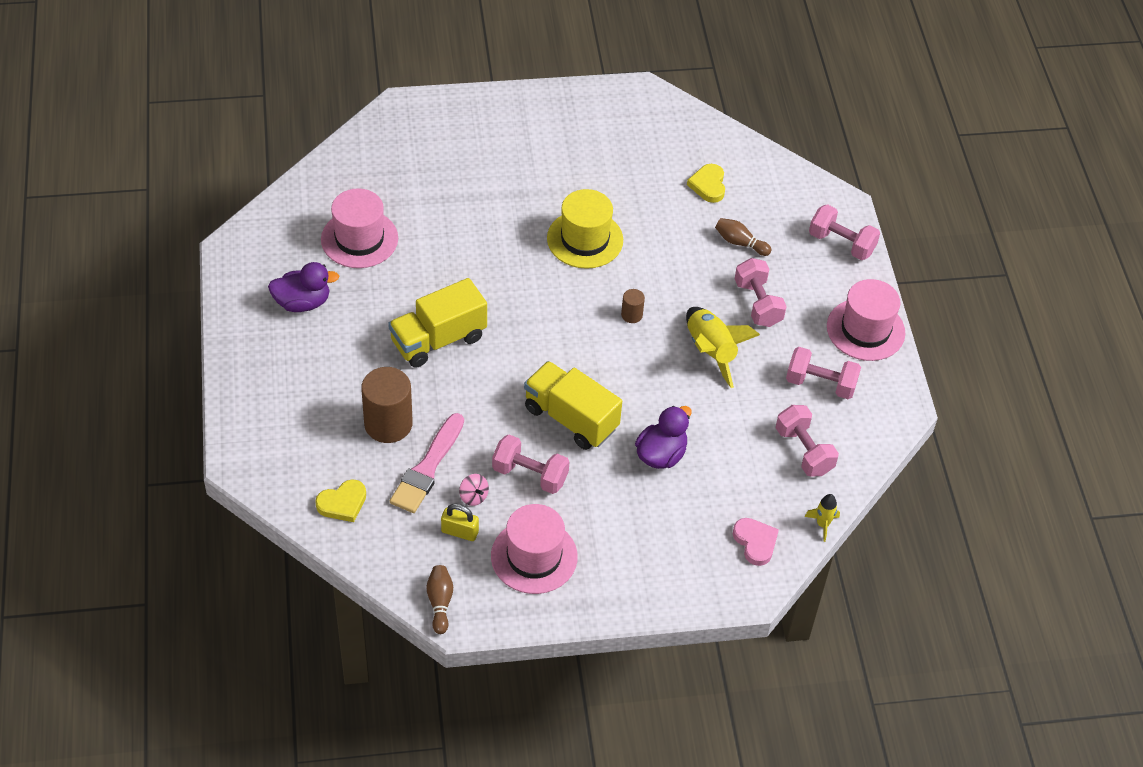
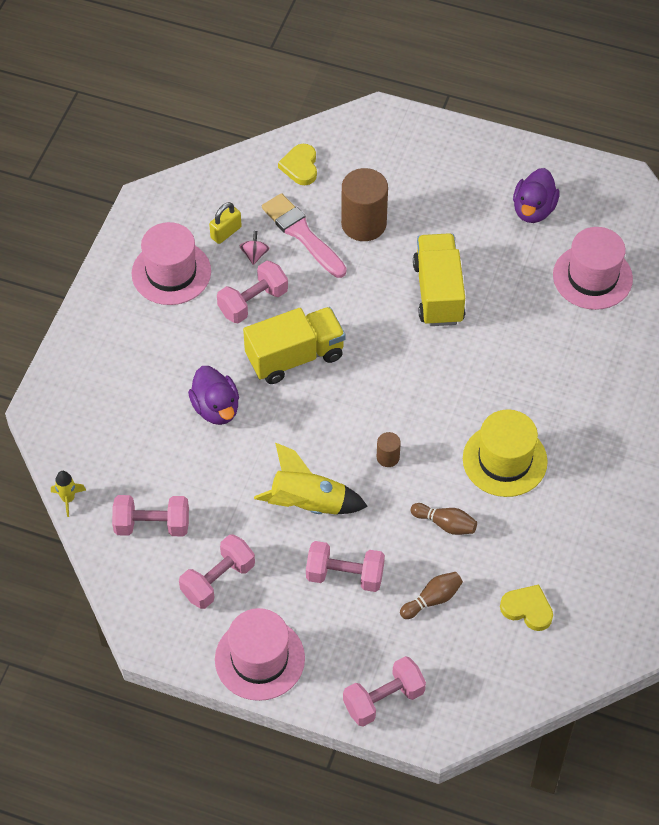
camera: 120 degrees right, 5 degrees up
(440, 602) = (168, 195): brown bowling pin -> brown bowling pin (445, 524)
(473, 496) = (254, 254): pink spinning top -> pink spinning top turned 105 degrees clockwise
(755, 542) = (84, 437): pink heart -> none

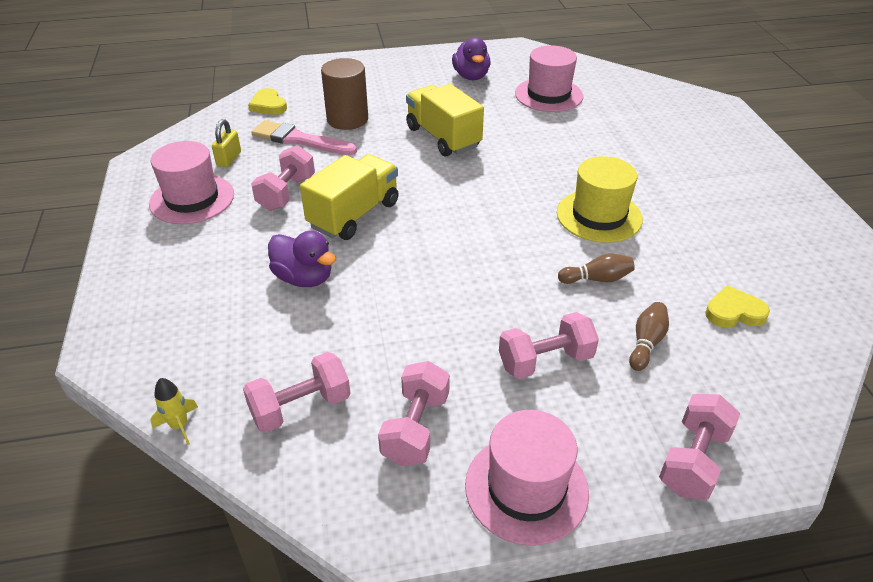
camera: 30 degrees left, 15 degrees down
(254, 254) = (266, 164): pink spinning top -> none
(308, 504) = (457, 316): yellow rocket -> none
(388, 457) = (499, 252): brown cylinder -> none

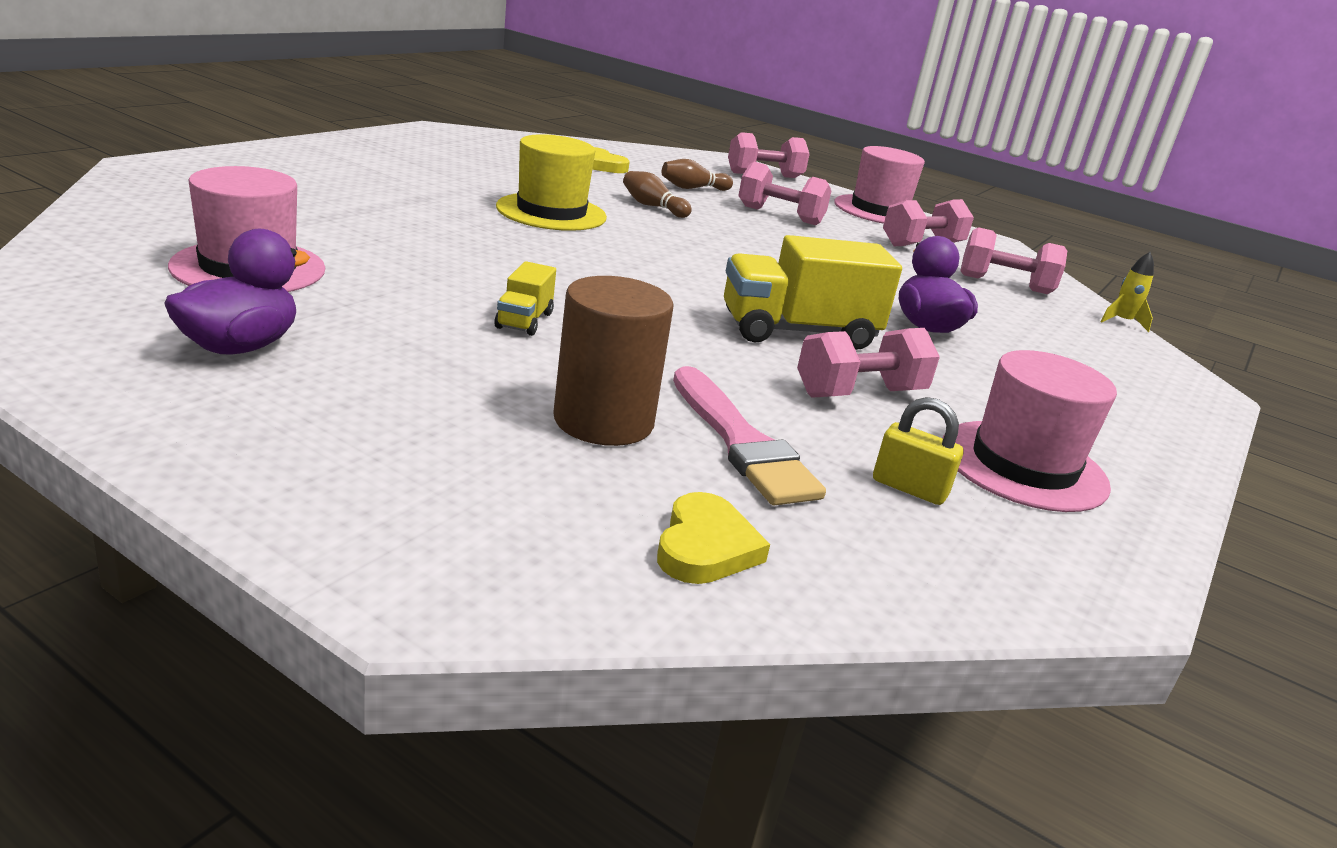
camera: 140 degrees left, 15 degrees down
(229, 159) = (909, 488): yellow padlock -> yellow padlock turned 60 degrees clockwise
(443, 137) = (524, 321): yellow truck -> yellow truck, size x0.49

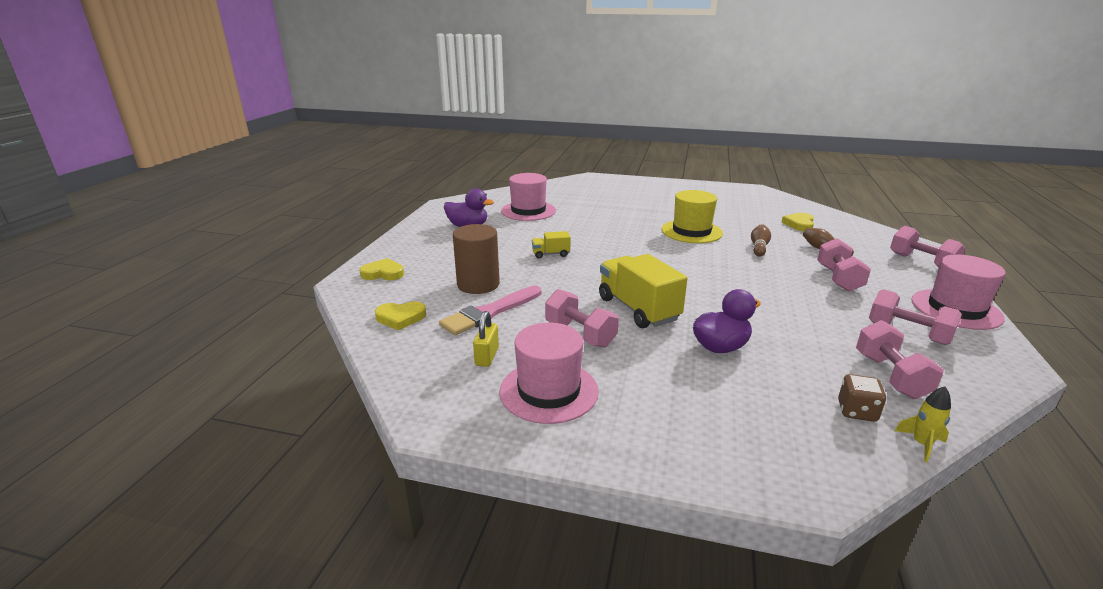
camera: 75 degrees right, 0 degrees up
(417, 523) = (383, 273): none -> yellow heart
(1069, 322) = (856, 411): none -> brown dice

